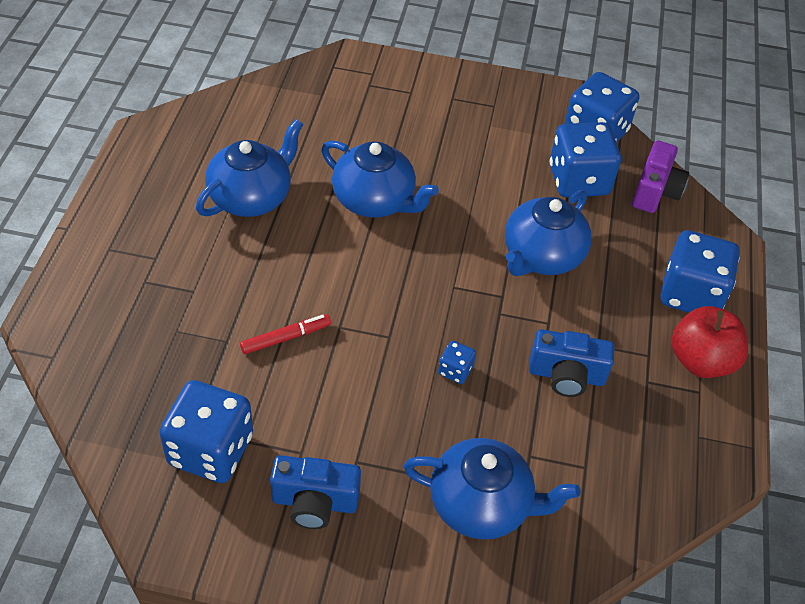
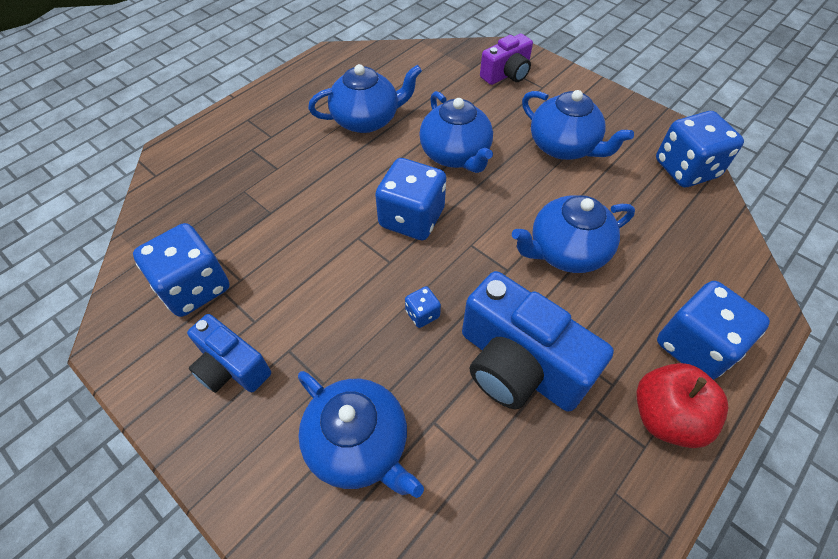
camera: 35 degrees right, 5 degrees up
(286, 338) = (312, 228): red marker -> none
(474, 152) = (564, 147): none -> blue teapot
(566, 375) = (518, 365): blue camera -> blue camera, size x1.70
(578, 180) = (644, 202): blue dice -> blue dice (411, 218)
(655, 191) = (715, 238): purple camera -> purple camera (506, 74)

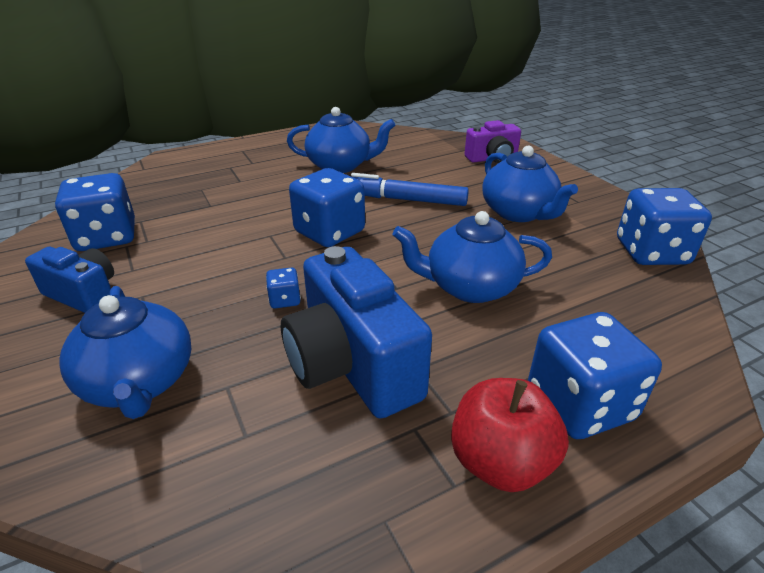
camera: 20 degrees right, 20 degrees down
(231, 367) = (84, 295): blue camera -> blue camera turned 150 degrees clockwise
(455, 155) = (404, 199): blue teapot -> blue marker

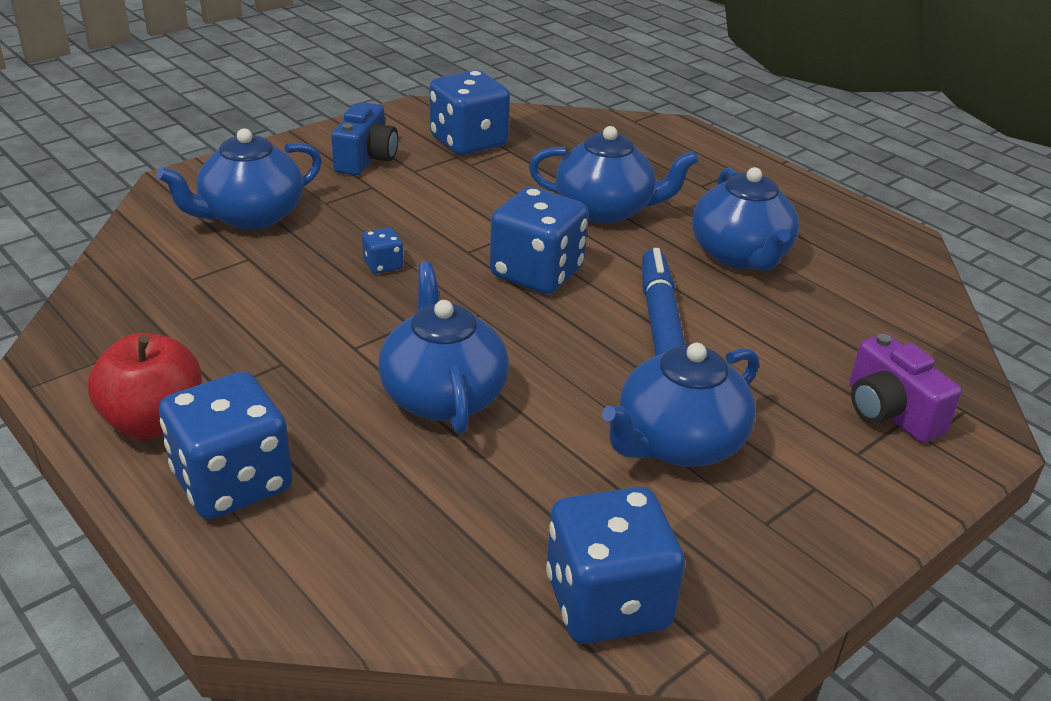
camera: 75 degrees right, 0 degrees up
(261, 196) = (605, 210): none -> blue teapot
(352, 364) = (283, 321): blue camera -> none

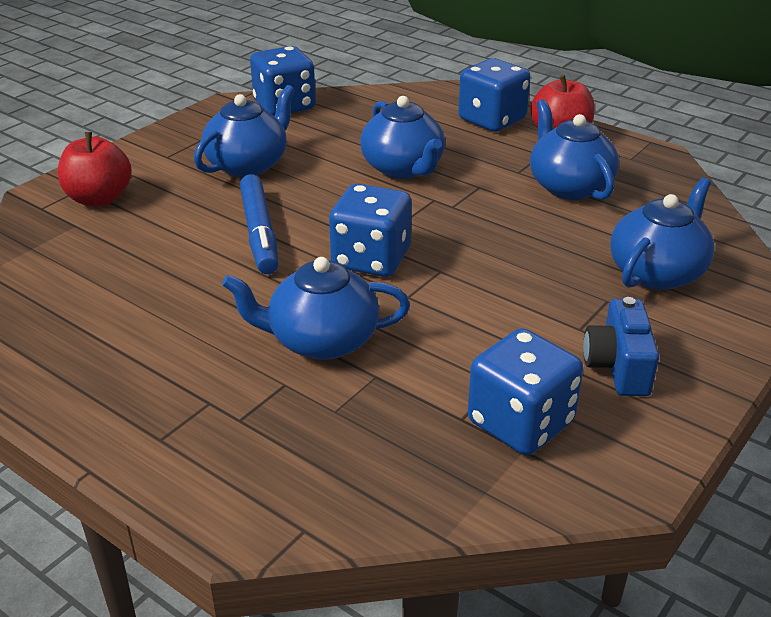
camera: 170 degrees right, 0 degrees up
(383, 265) = (503, 246): blue dice -> none
(740, 255) = (180, 308): blue teapot -> blue teapot (569, 186)
(889, 412) = (99, 198): purple camera -> red apple

